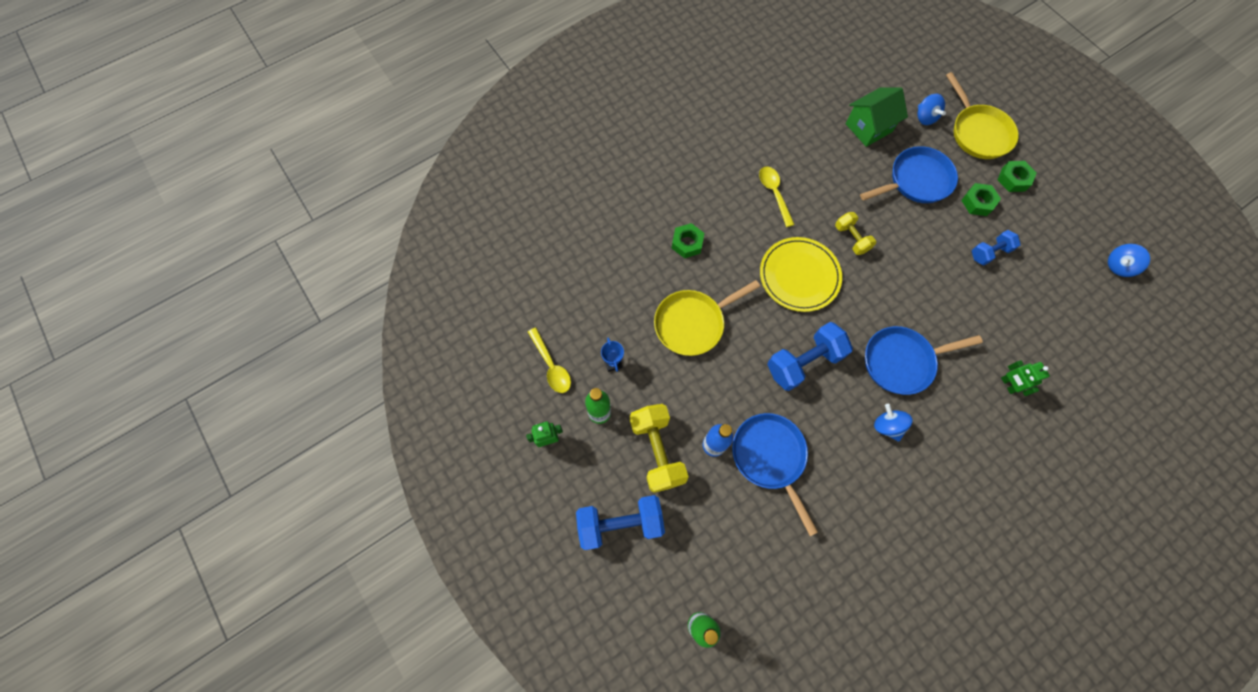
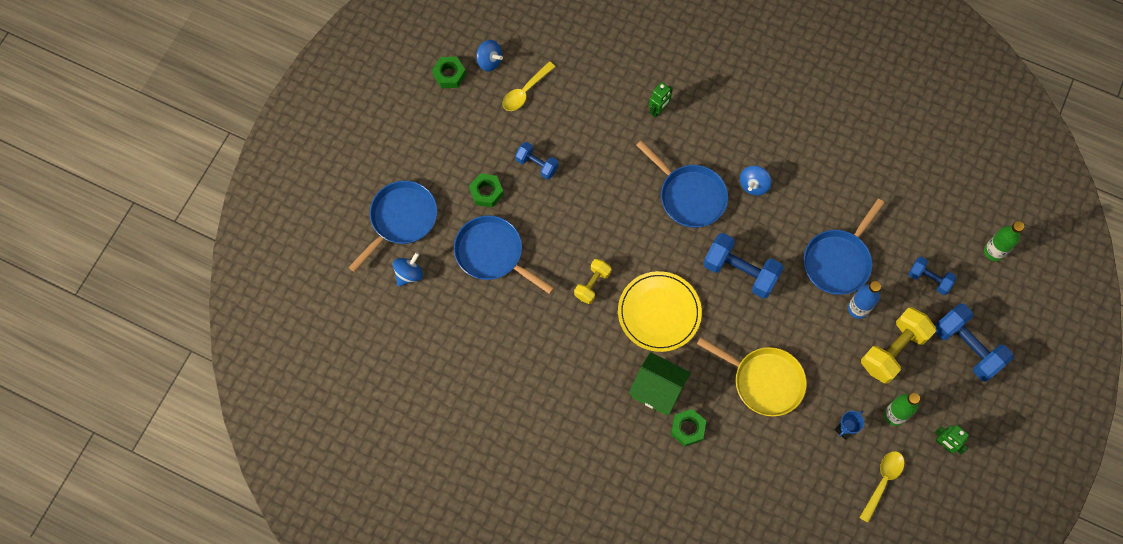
camera: 120 degrees left, 0 degrees up
(706, 534) = (929, 279): none -> blue dumbbell
(774, 193) = (584, 375): yellow spoon -> yellow spoon (525, 91)
(868, 127) = (452, 322): green house -> green house (657, 390)
(978, 132) = (401, 219): yellow pan -> blue pan
(1013, 179) = (441, 171): green nut -> green nut (449, 75)

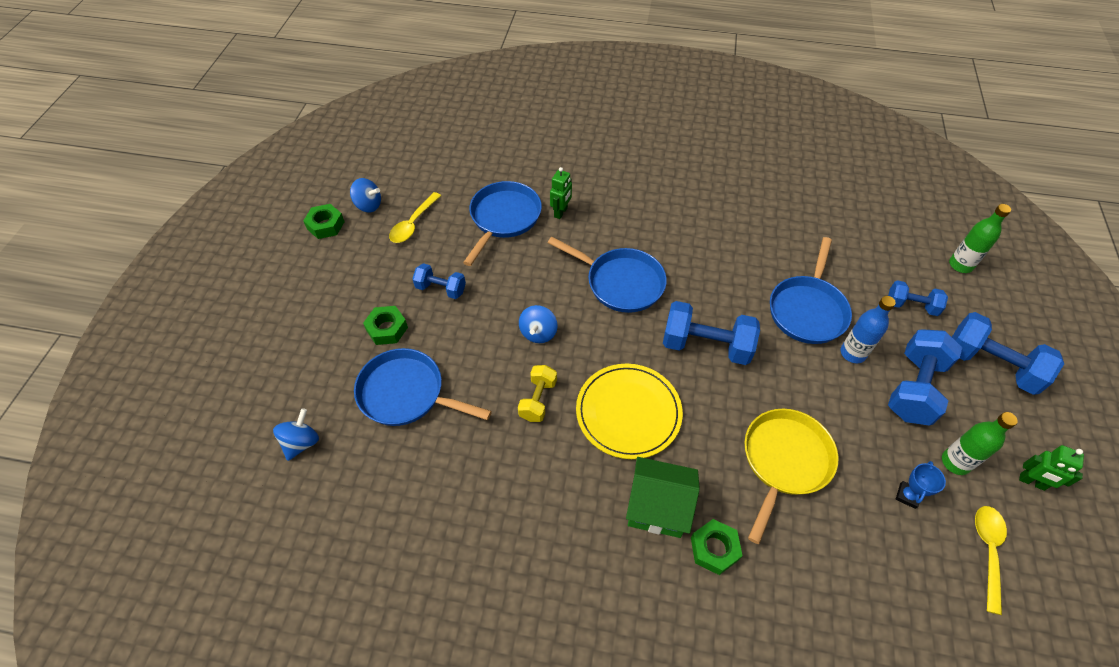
camera: 15 degrees left, 15 degrees down
(401, 219) = (284, 381): blue pan -> blue pan (503, 218)
(753, 185) = (685, 258): blue spinning top -> blue spinning top (538, 333)
(764, 381) = (784, 461): yellow pan -> yellow pan turned 75 degrees counterclockwise
(893, 350) = (914, 388): yellow dumbbell -> blue dumbbell

